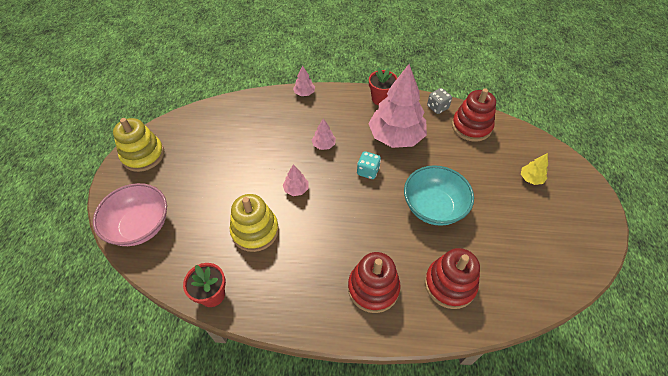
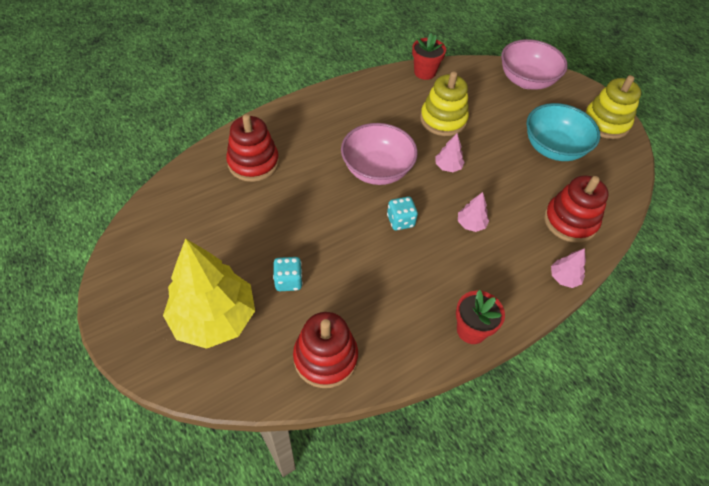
camera: 140 degrees right, 0 degrees up
(351, 217) = (377, 170): none -> pink bowl
(373, 288) = (314, 130): red stacking toy -> red stacking toy (570, 221)
(396, 137) = (406, 281): pink tree -> none
(433, 207) = (307, 220): turquoise bowl -> turquoise bowl (553, 148)
(437, 107) = (390, 364): grey dice -> none
(471, 175) = (288, 281): none -> turquoise dice
(530, 178) = (214, 318): yellow tree -> yellow tree, size x2.40

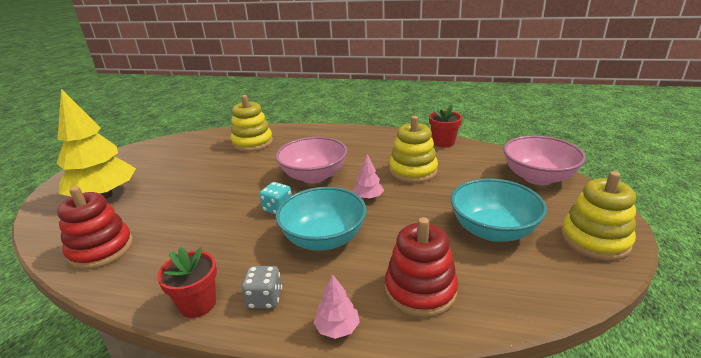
camera: 50 degrees right, 25 degrees down
(253, 163) = (252, 143): red stacking toy -> yellow stacking toy
(288, 281) = (163, 201): turquoise dice -> none
(471, 224) = (324, 239): pink tree -> turquoise bowl
(503, 294) = (265, 299): none -> grey dice

